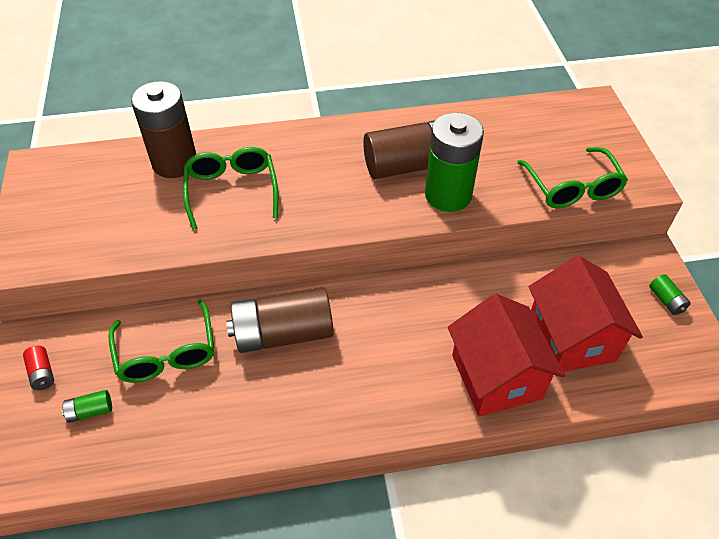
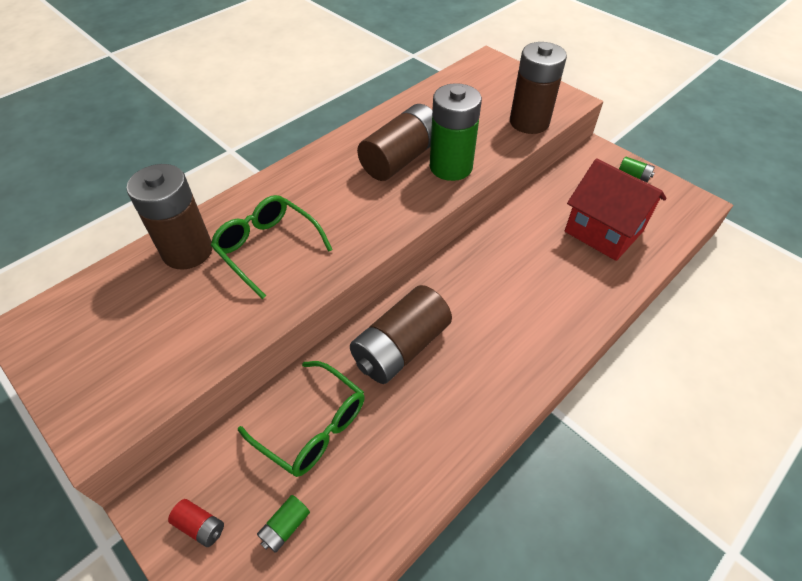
camera: 35 degrees left, 0 degrees up
(496, 377) = (583, 285): red house -> none
(572, 187) = (529, 122): green glasses -> brown battery

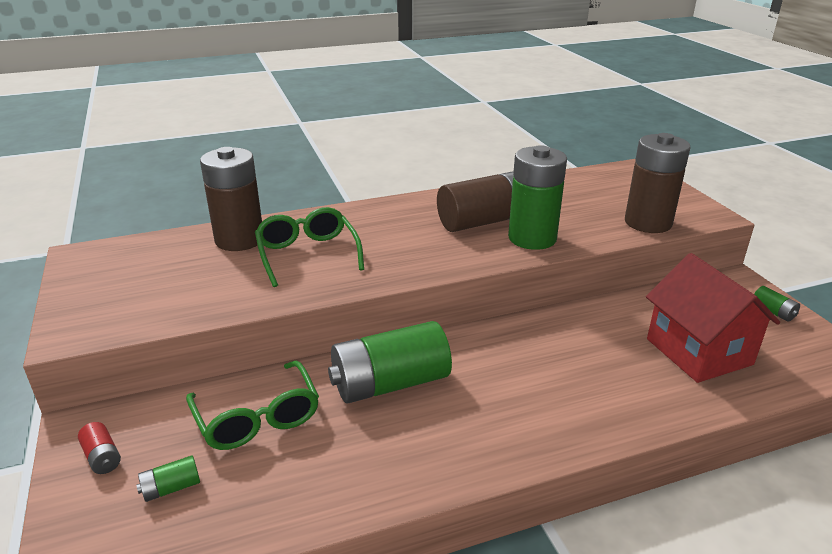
camera: 25 degrees right, 20 degrees down
(401, 347) = (390, 384): brown battery -> green battery

